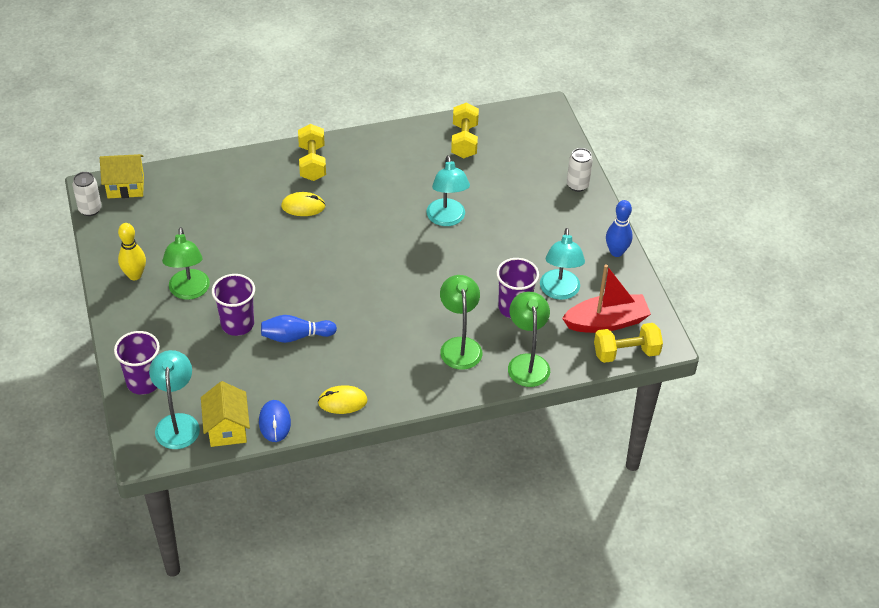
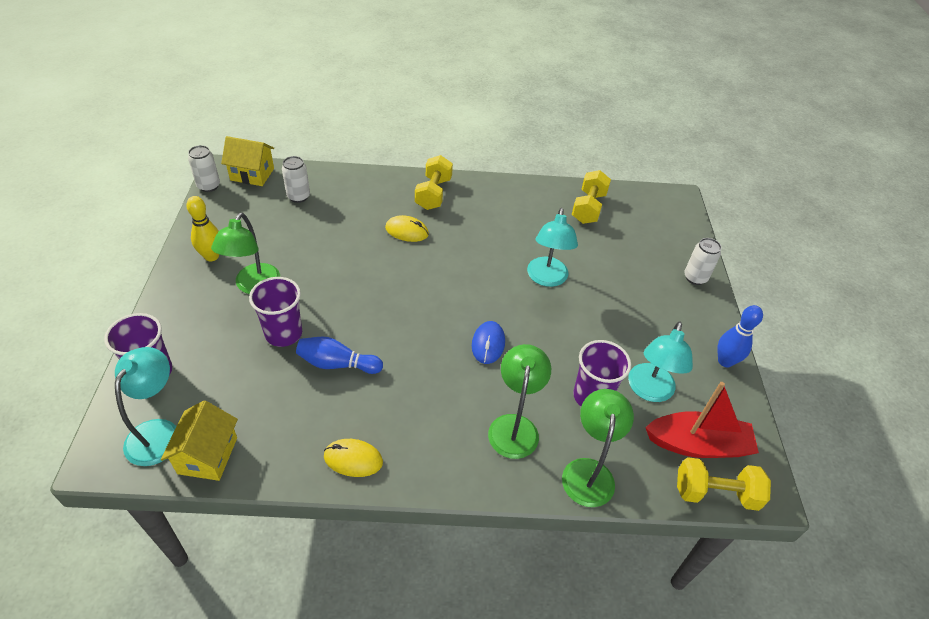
camera: 15 degrees right, 0 degrees up
(184, 198) = (298, 196): none -> white can
(274, 422) = (264, 464): blue mouse -> blue mouse (488, 344)

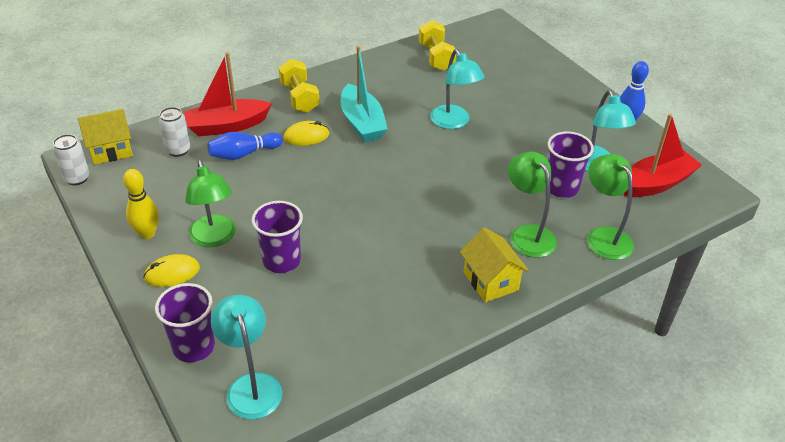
camera: 30 degrees left, 5 degrees down
(207, 455) = (313, 378): yellow house -> yellow house (490, 281)
(337, 364) = (351, 260): blue bowling pin -> blue bowling pin (243, 154)
(353, 459) = (433, 318): yellow mouse -> yellow mouse (172, 273)
(354, 193) = (227, 126): none -> red boat
(464, 241) = (362, 123): none -> turquoise boat
(488, 344) = (455, 189): blue mouse -> none
(695, 278) = (558, 75): white can -> none
(715, 493) = (692, 207): yellow dumbbell -> none

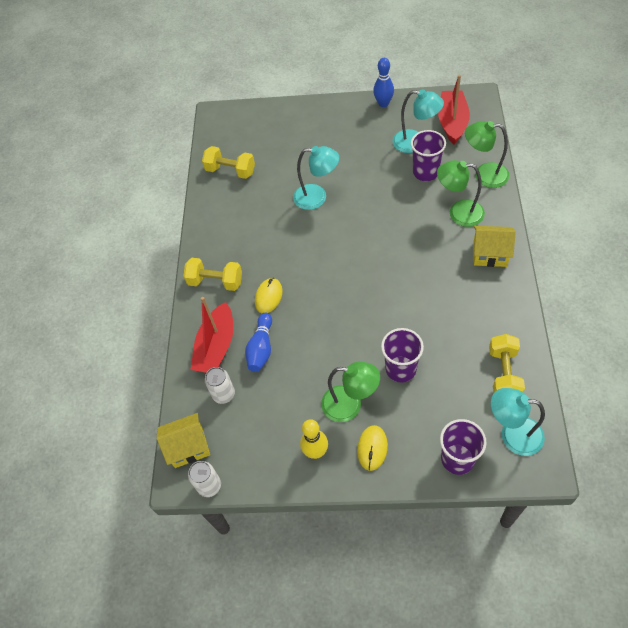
camera: 50 degrees left, 15 degrees up
(111, 150) = (188, 447): yellow house -> yellow house turned 60 degrees clockwise
(330, 350) = (504, 373): none -> yellow dumbbell
(362, 123) = (278, 253): turquoise boat -> none

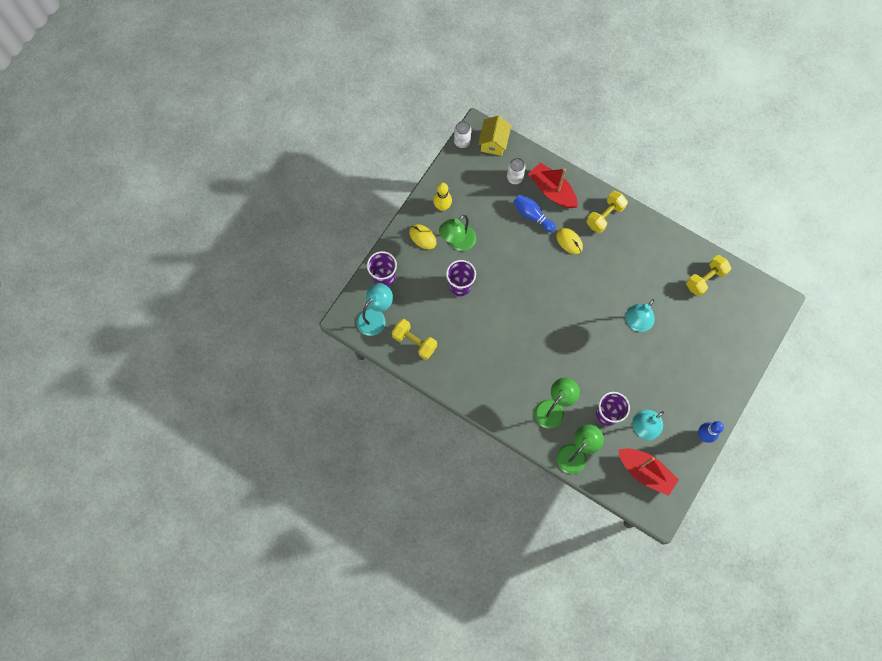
camera: 115 degrees right, 15 degrees up
(490, 254) = (504, 402): yellow house -> none

